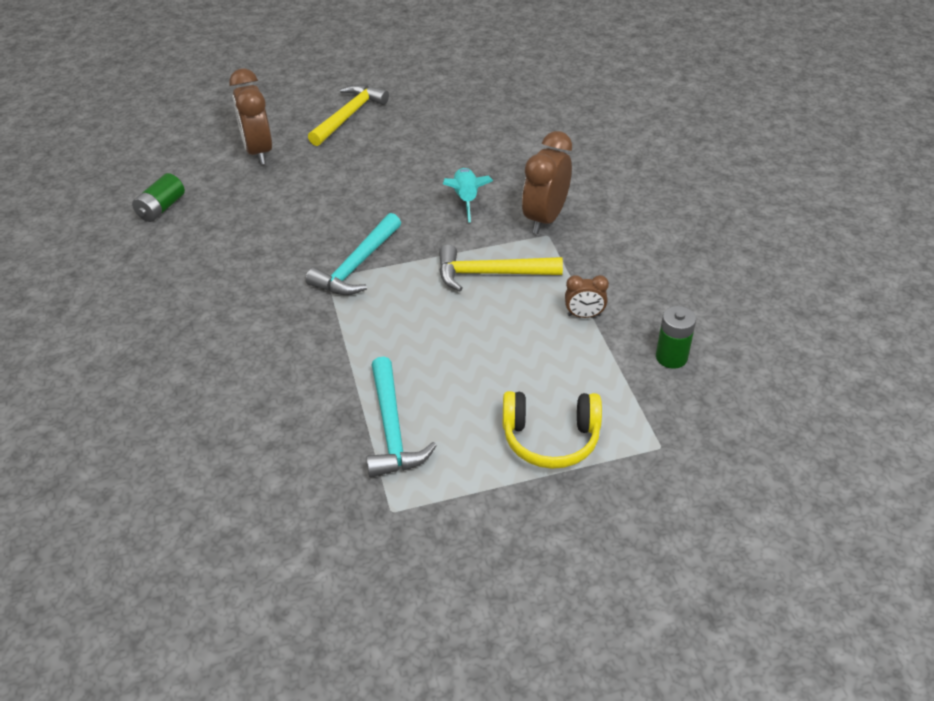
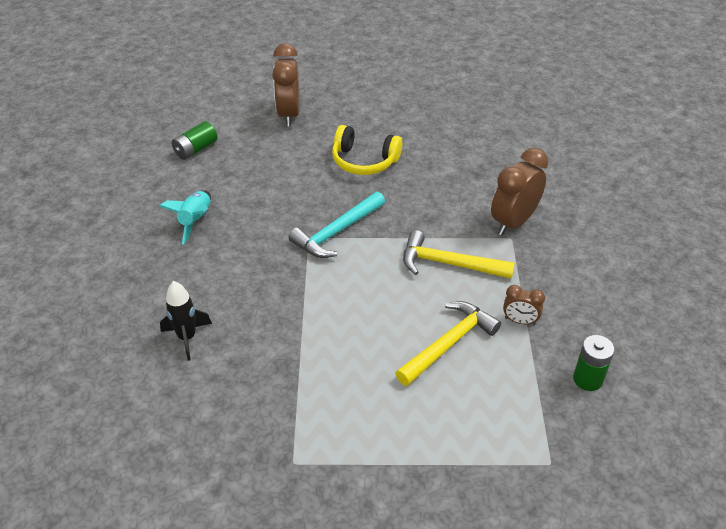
camera: 15 degrees right, 0 degrees up
(224, 410) = (187, 337): none -> black rocket
(348, 116) = (373, 96): yellow hammer -> yellow hammer (448, 343)
(392, 429) = (318, 388): turquoise hammer -> none
(466, 200) = (449, 191): turquoise rocket -> turquoise rocket (195, 221)
(550, 438) = (452, 430): yellow headphones -> yellow headphones (364, 161)

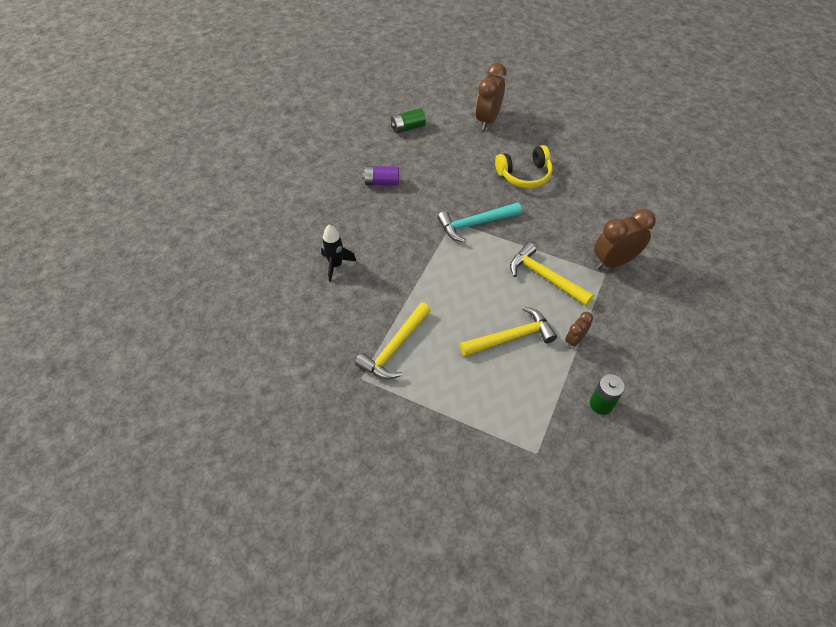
camera: 25 degrees right, 10 degrees up
(195, 221) = (381, 182): turquoise rocket -> purple battery
(317, 409) = (395, 348): none -> yellow hammer
(364, 161) = (524, 175): yellow headphones -> yellow headphones turned 60 degrees counterclockwise
(520, 321) = (574, 340): brown clock -> brown clock turned 90 degrees clockwise

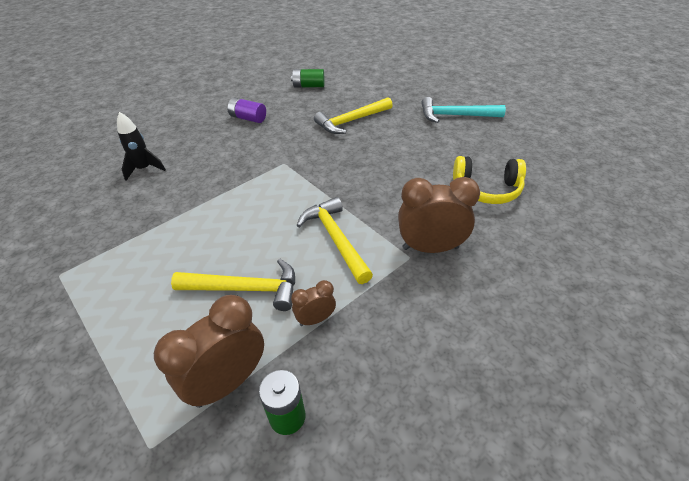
camera: 25 degrees right, 10 degrees down
(395, 348) = (119, 257): yellow hammer -> yellow hammer (351, 121)
(475, 224) = (303, 170): turquoise hammer -> turquoise hammer (455, 116)
(487, 120) = (387, 94): brown clock -> brown clock (228, 382)
(524, 175) = (389, 143): yellow headphones -> yellow headphones (486, 189)

